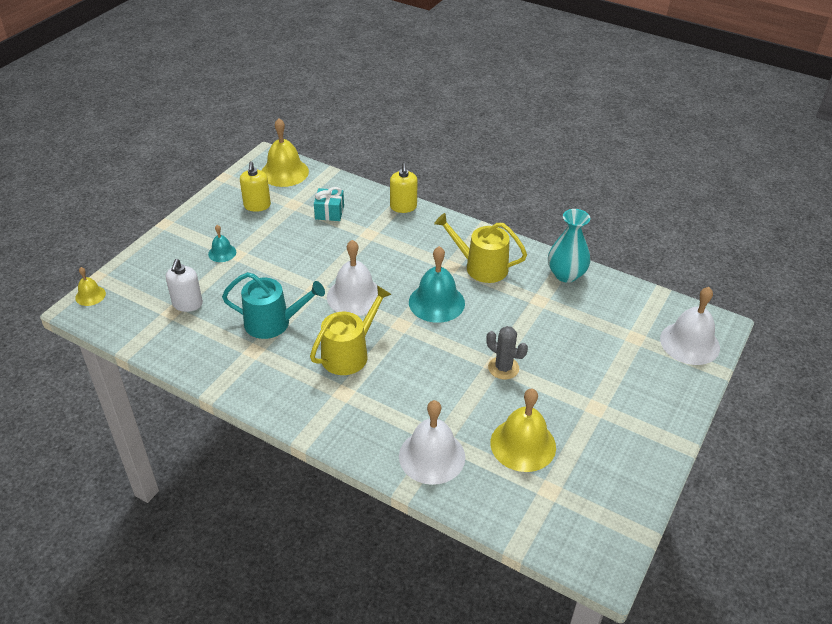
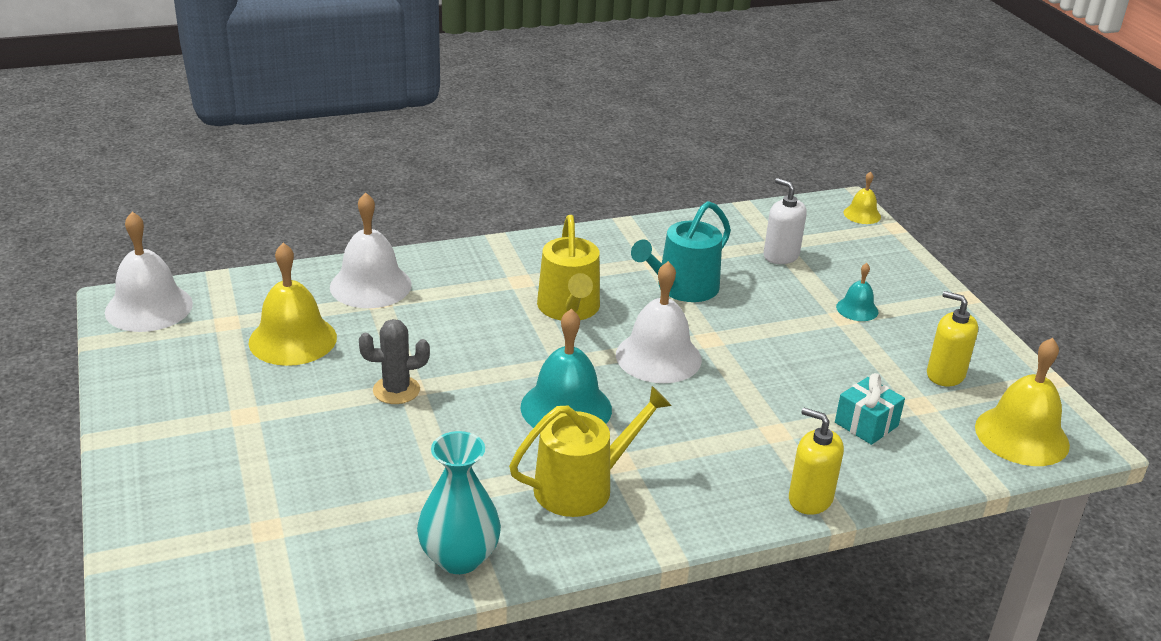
camera: 130 degrees right, 10 degrees down
(689, 343) = (178, 573): white bell -> white bell (149, 307)

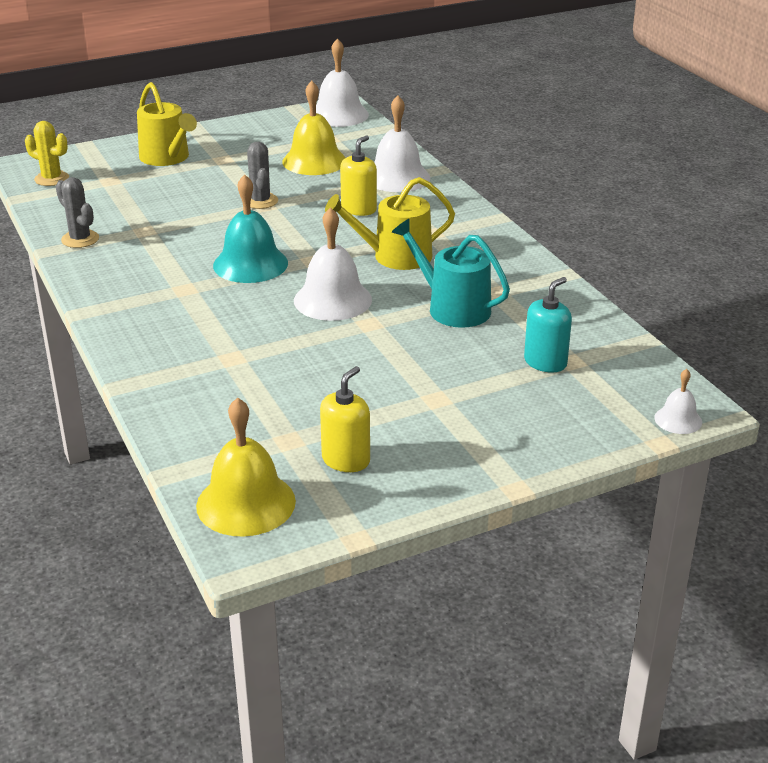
camera: 85 degrees right, 0 degrees up
(228, 597) = (52, 179): none -> yellow cactus
(459, 557) = (80, 239): turquoise vase -> grey cactus
(582, 486) = (154, 276): yellow watering can -> yellow watering can (167, 158)
(781, 256) = (545, 362): white soap dispenser -> turquoise soap dispenser
(810, 499) = (142, 374): yellow soap dispenser -> yellow soap dispenser (359, 209)
(857, 309) = (455, 408): turquoise bell -> none
(862, 214) = (678, 419): yellow bell -> white bell
(866, 424) = (250, 406): turquoise gift -> none

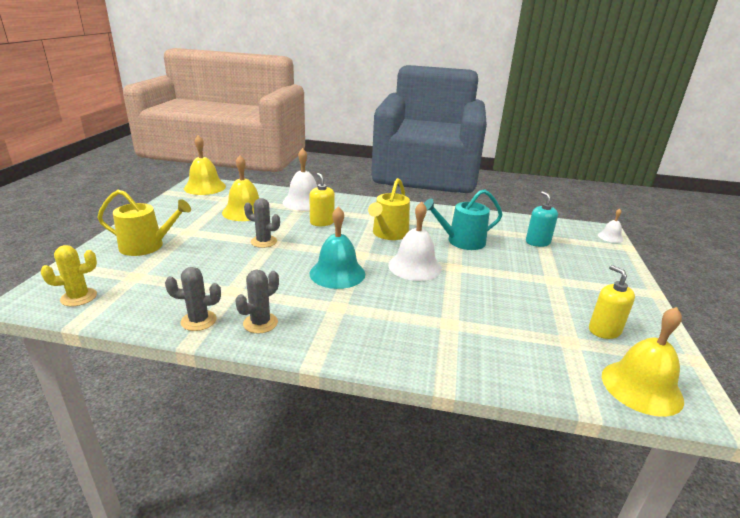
camera: 55 degrees left, 5 degrees down
(110, 266) = (260, 323): none -> grey cactus
(339, 115) = (205, 187): white bell -> yellow bell

